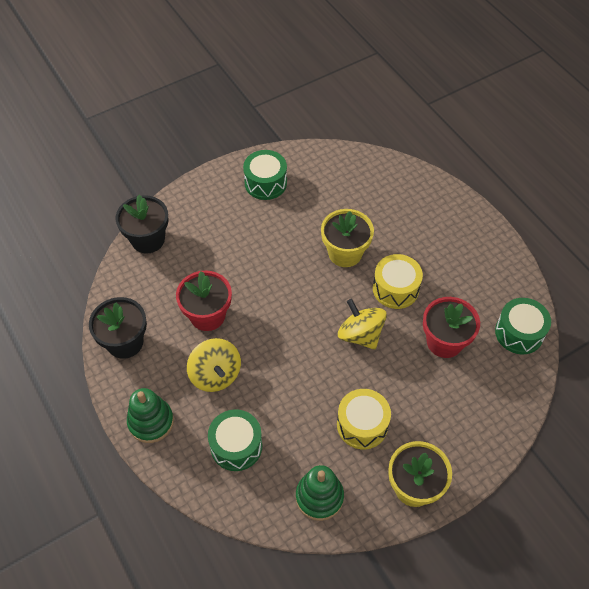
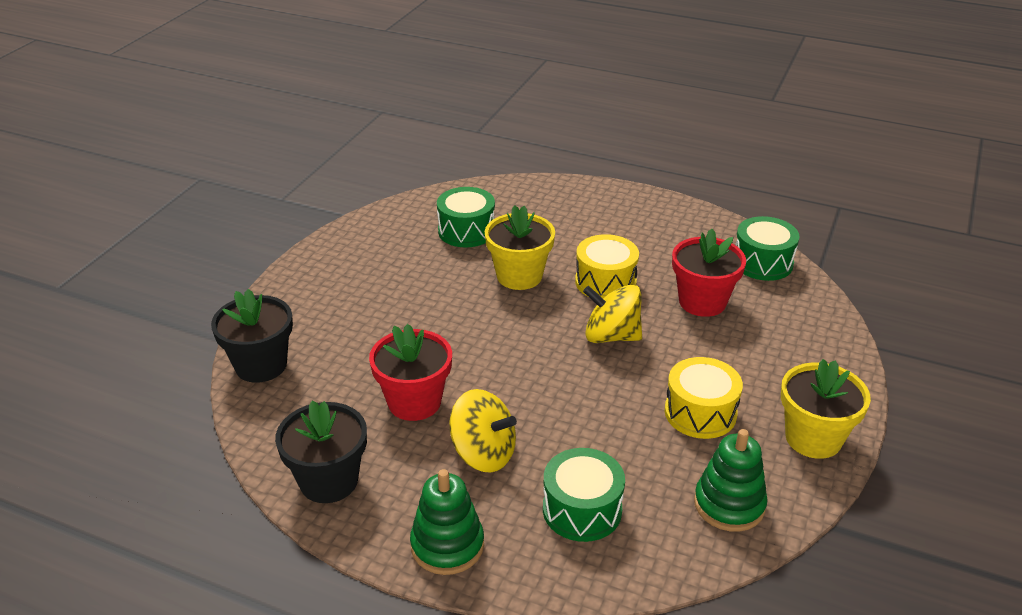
camera: 35 degrees left, 20 degrees down
(265, 183) = (364, 255): green drum -> green drum (466, 231)

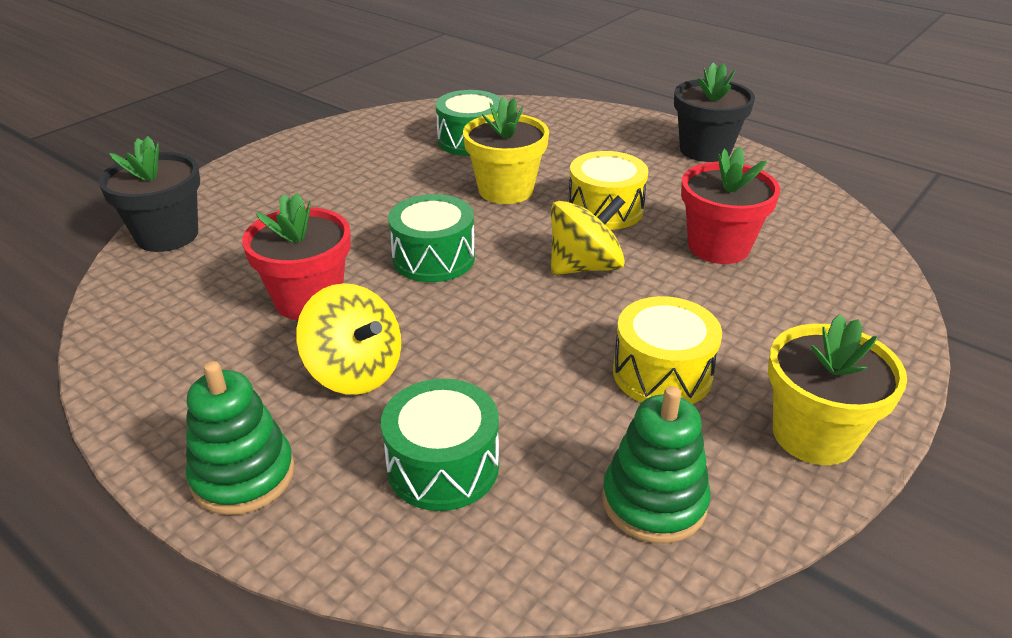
camera: 15 degrees right, 0 degrees up
(329, 481) = (154, 369): black flower pot -> black flower pot (705, 150)
(611, 336) = (585, 267): yellow spinning top -> yellow spinning top turned 120 degrees clockwise
(762, 262) = (815, 216): green drum -> green drum (433, 258)

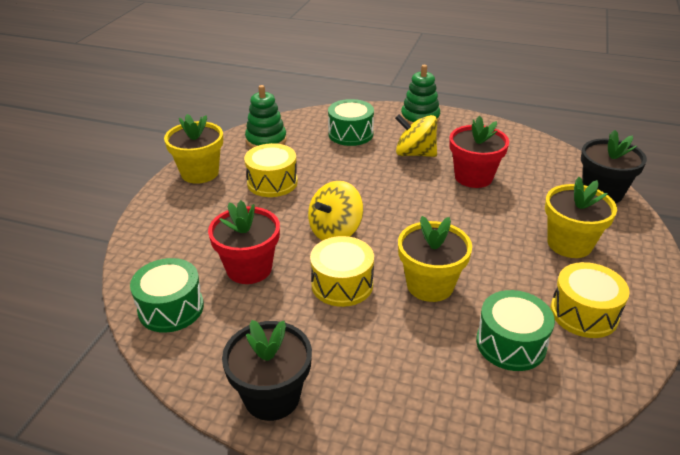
camera: 160 degrees right, 0 degrees up
(305, 193) = (569, 244): none -> yellow flower pot
(378, 145) = (584, 313): none -> yellow drum
(433, 258) = (431, 215): green drum -> green drum (171, 308)

